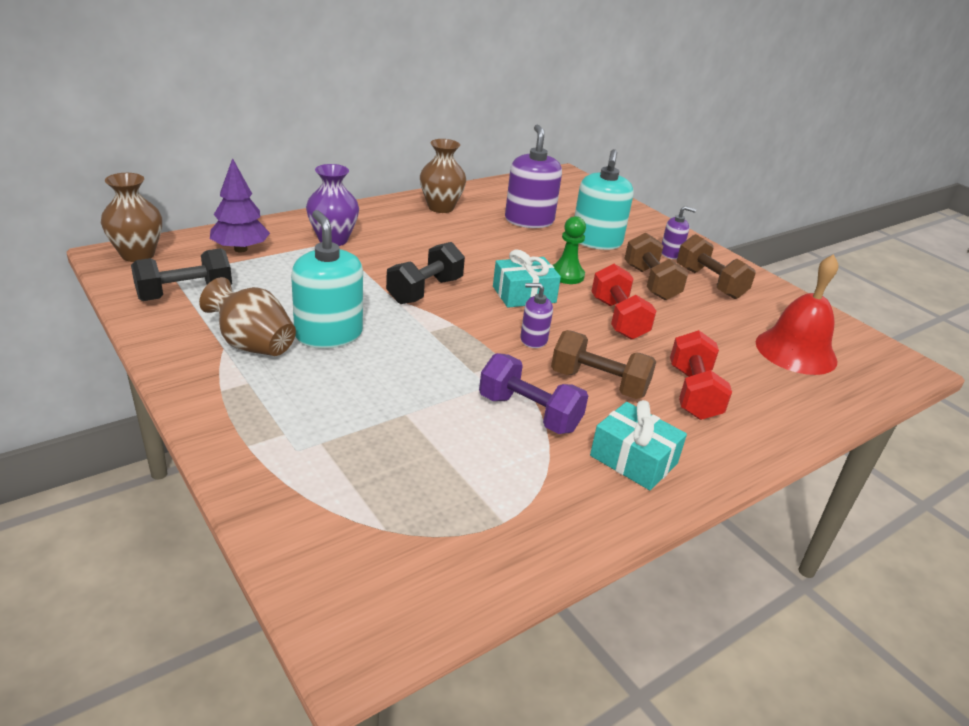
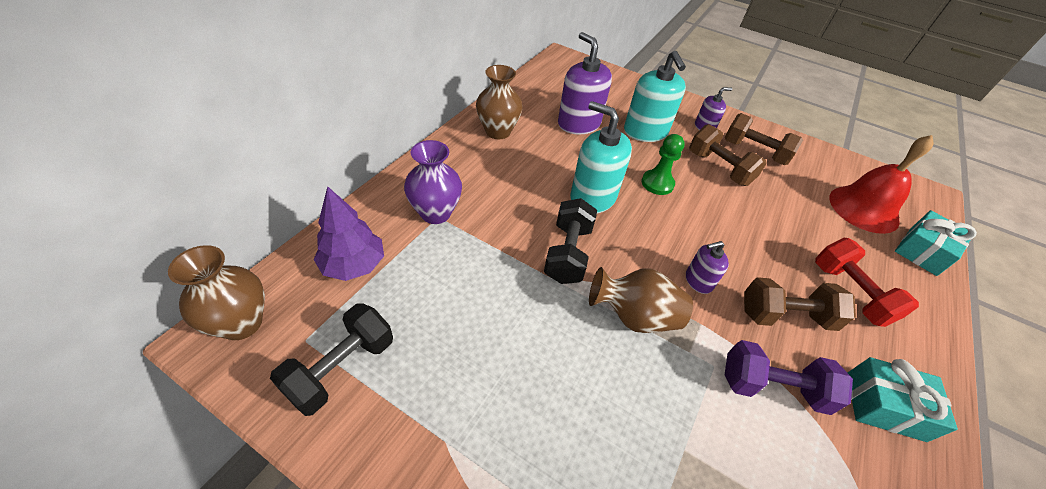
camera: 25 degrees left, 15 degrees up
(253, 345) = (472, 420): brown vase -> brown vase (634, 316)
(328, 335) = (532, 362): turquoise soap dispenser -> turquoise soap dispenser (592, 197)
(524, 294) = (646, 223): turquoise gift -> turquoise gift (922, 251)
(618, 319) = (733, 223): red dumbbell -> none

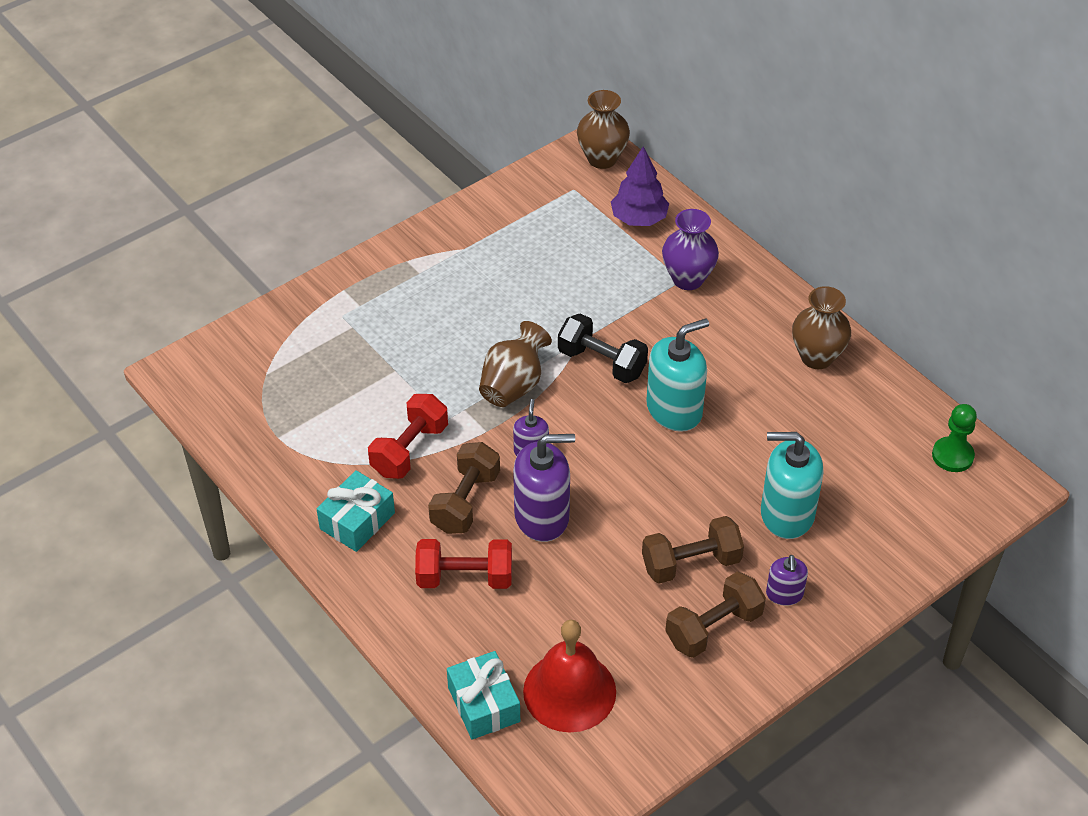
camera: 115 degrees right, 0 degrees up
(341, 368) = (542, 205): black dumbbell -> none
(578, 124) = (819, 444): purple soap dispenser -> purple soap dispenser (542, 516)
(657, 183) = (680, 481): green pawn -> green pawn (952, 456)
(772, 387) = (410, 450): purple dumbbell -> red dumbbell

